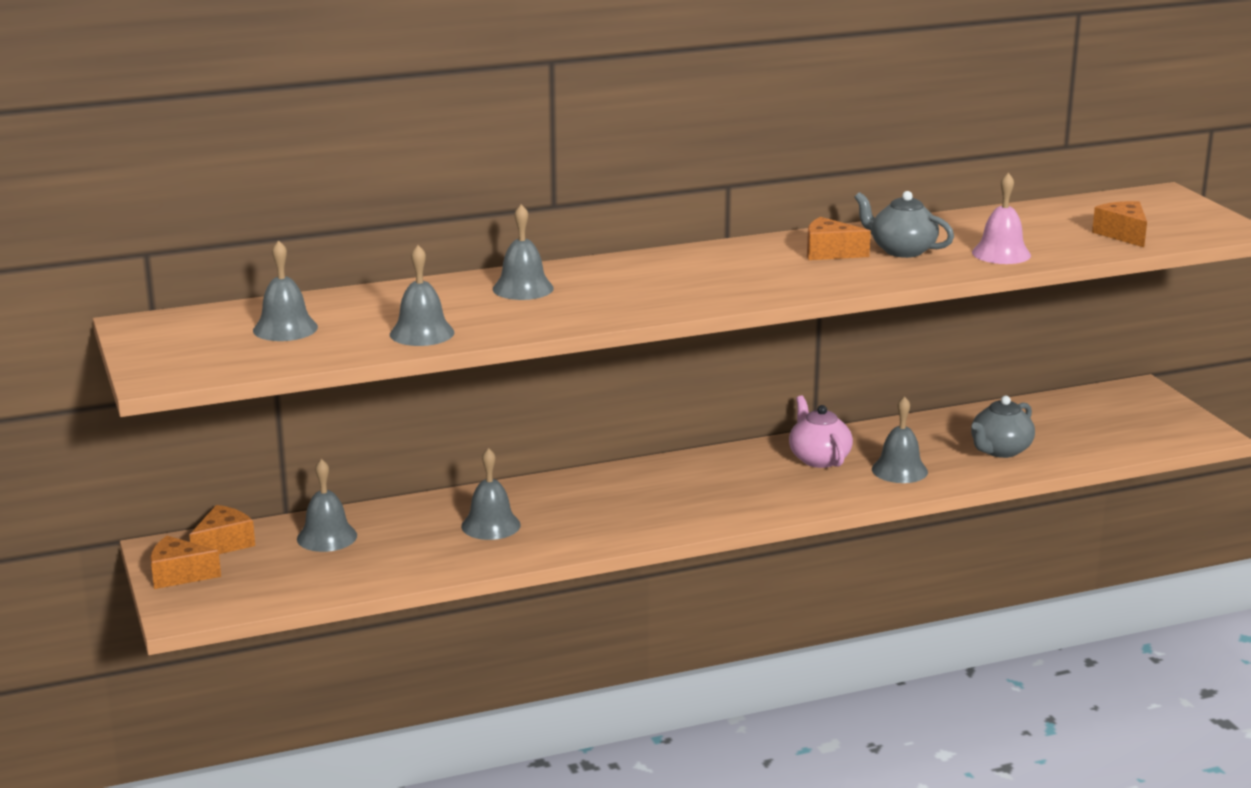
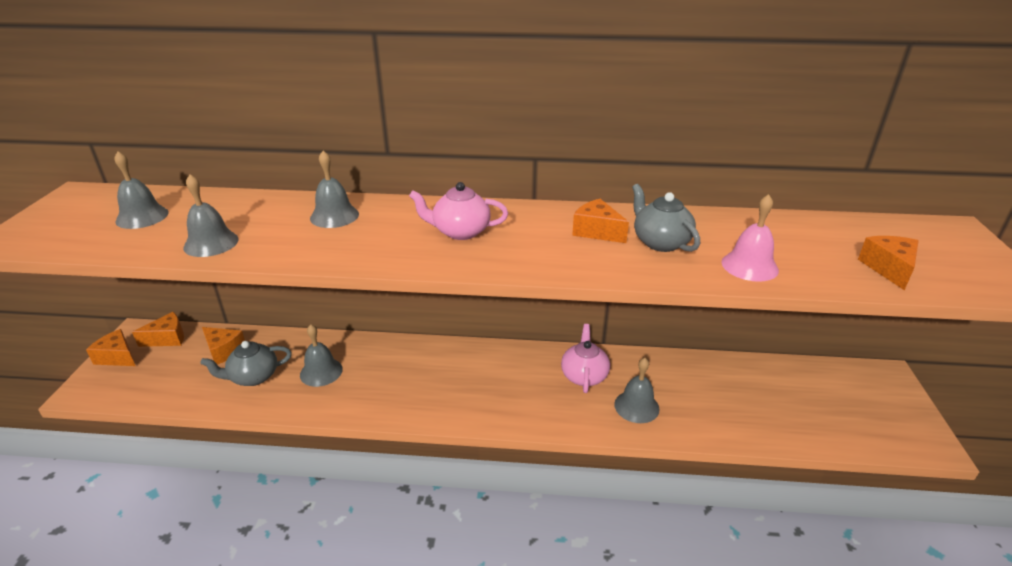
camera: 25 degrees right, 10 degrees up
(327, 537) = (224, 351): grey bell -> orange cheese
(687, 277) = (460, 232): none -> pink teapot
(1000, 450) = (731, 409): grey teapot -> grey teapot (253, 377)

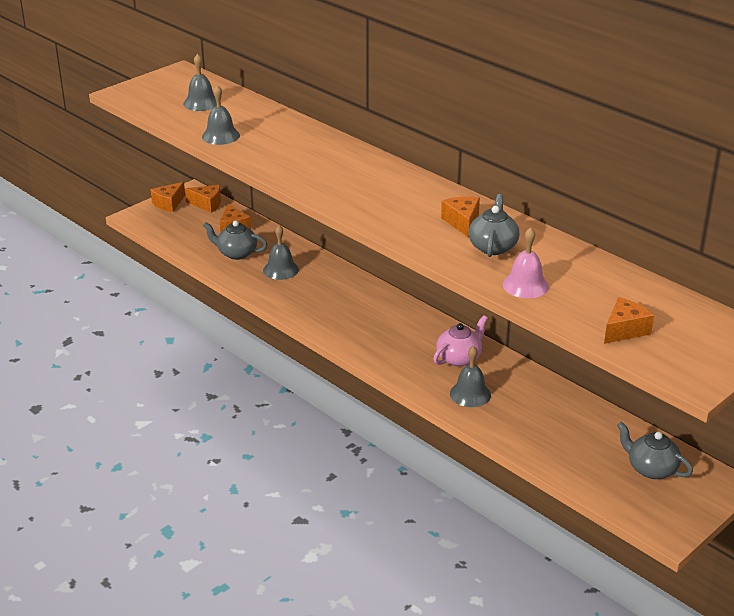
camera: 40 degrees right, 0 degrees up
(117, 357) = (169, 204): orange cheese -> orange cheese turned 120 degrees counterclockwise
(334, 216) = (309, 145): grey bell -> none
(460, 232) = (371, 186): pink teapot -> none
(838, 393) = (651, 469): none -> grey teapot

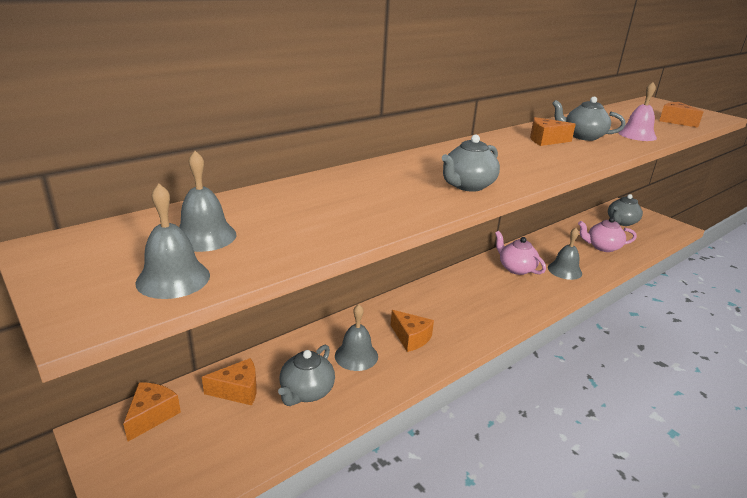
camera: 85 degrees left, 5 degrees down
(169, 204) = (119, 464): orange cheese -> orange cheese (411, 338)
(220, 136) = (335, 228): grey bell -> grey bell (173, 278)
(310, 178) = (467, 186): none -> grey teapot
(551, 435) = (602, 247): none -> pink teapot

